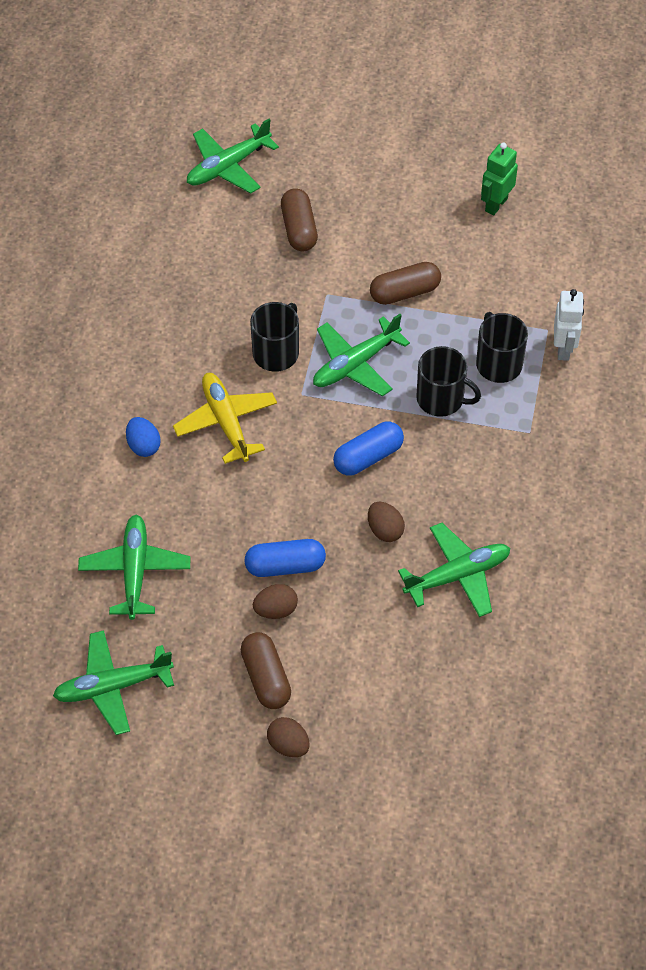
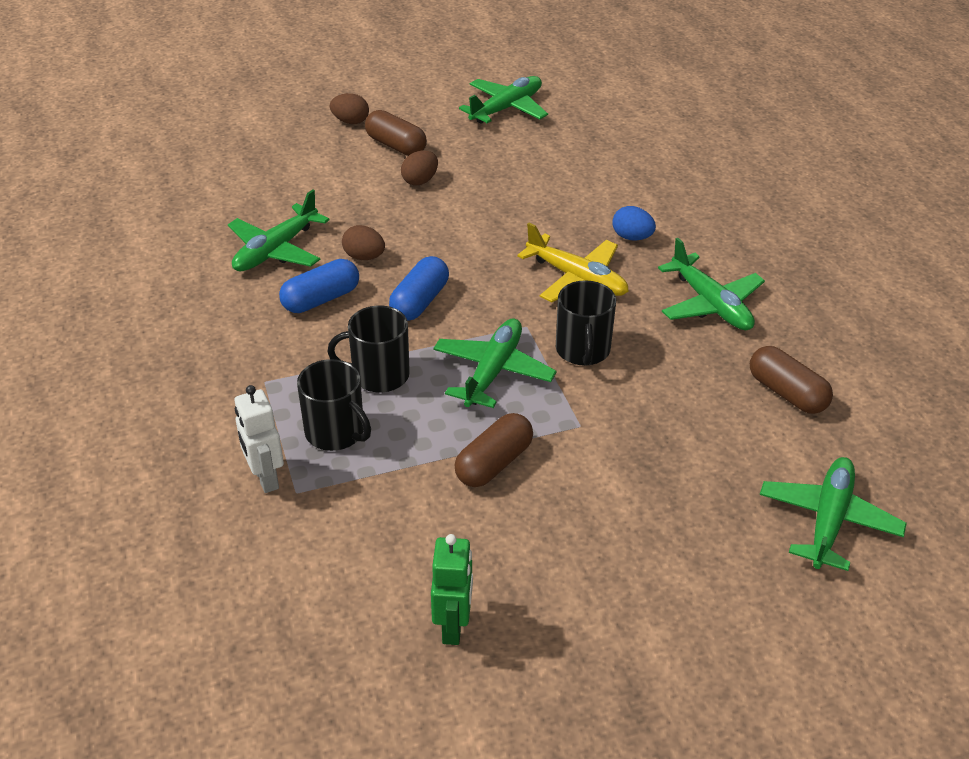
camera: 150 degrees right, 15 degrees down
(135, 570) = (554, 165): green plane -> green plane (711, 304)
(285, 566) = (434, 207): blue capsule -> blue capsule (321, 299)
(299, 229) = (674, 482): brown capsule -> brown capsule (787, 393)

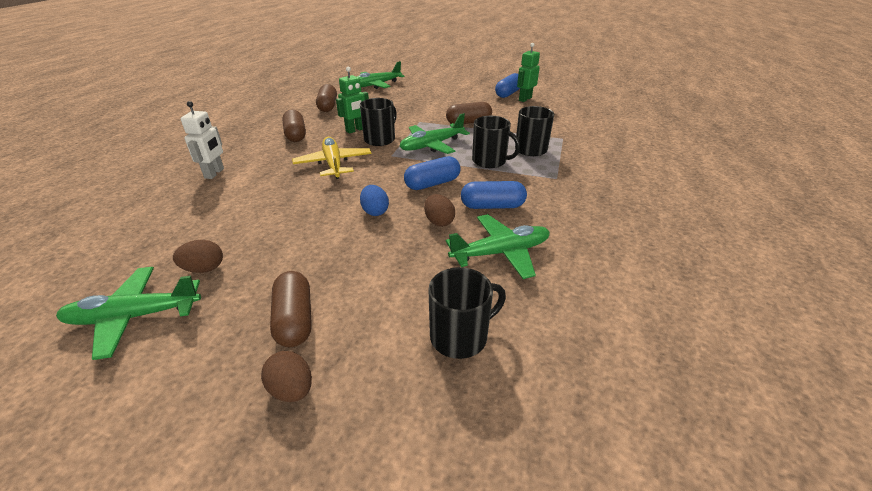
camera: 145 degrees left, 5 degrees down
(265, 478) = (575, 145): white robot -> white robot (214, 173)
(266, 180) = (460, 336): none -> black mug
(420, 181) = (327, 266): brown egg -> brown egg (204, 269)
(510, 638) = (508, 93): none -> blue capsule
(632, 237) = (269, 171): blue egg -> blue egg (375, 211)
(647, 354) = (355, 130): none -> green robot
(711, 304) = (295, 135): green plane -> brown capsule

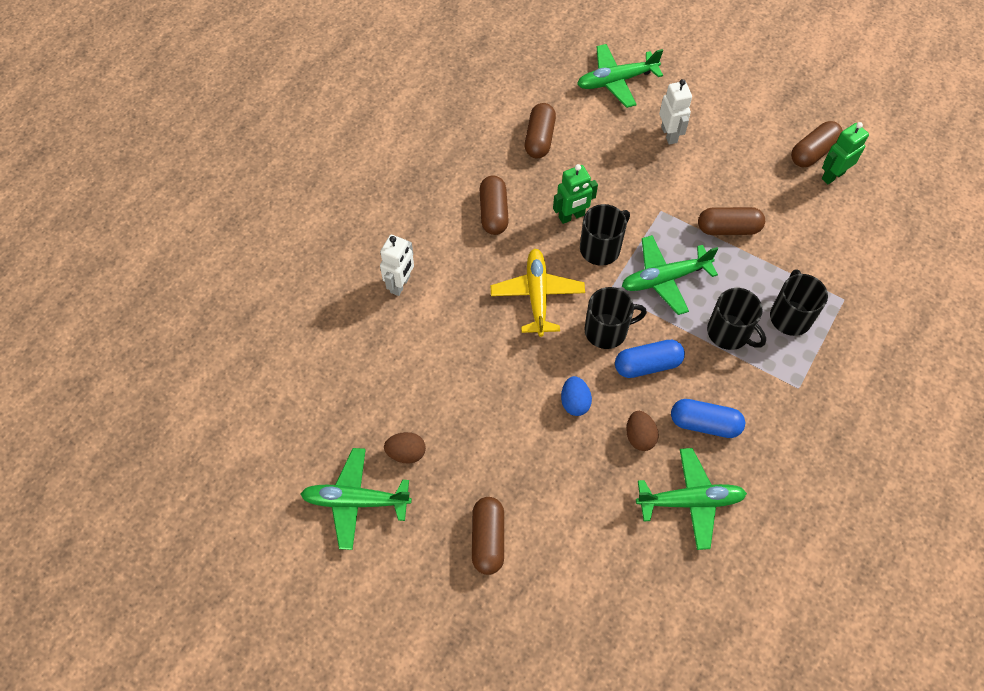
camera: 15 degrees right, 25 degrees up
(292, 389) = (485, 611): brown egg -> none
(415, 97) = (669, 134): none -> white robot
(460, 336) = (624, 594): black mug -> black mug (607, 330)
(508, 93) = (813, 152): blue capsule -> brown capsule

